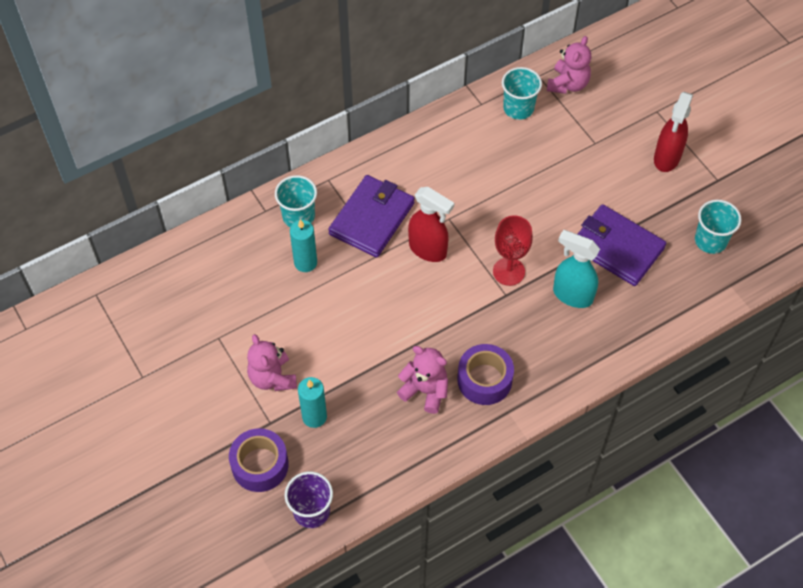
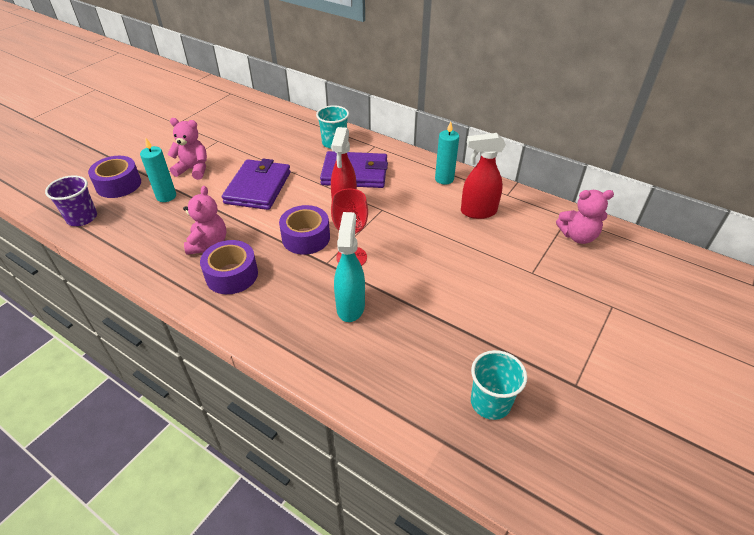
camera: 65 degrees right, 15 degrees down
(272, 378) = (193, 169): pink teddy bear -> pink teddy bear turned 60 degrees clockwise
(305, 262) = (297, 156): turquoise candle -> turquoise candle (444, 179)
(460, 300) = (306, 237): none -> purple tape
(518, 108) = (523, 215): turquoise cup -> none
(617, 247) = (425, 323): purple wallet -> purple wallet (258, 187)
(666, 158) = (563, 331): red spray bottle -> red spray bottle (477, 212)

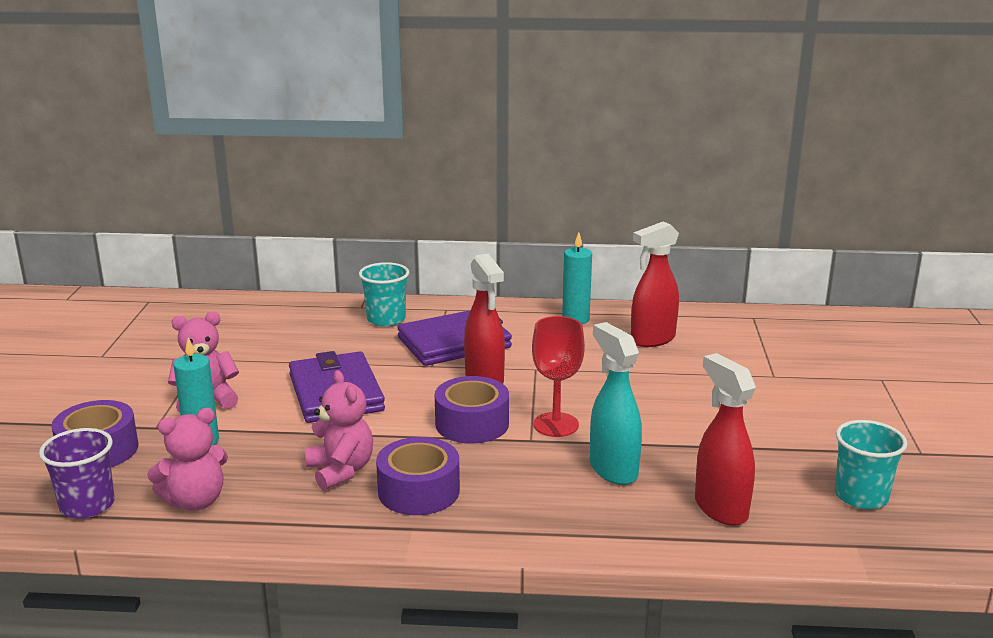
camera: 30 degrees left, 20 degrees down
(385, 367) = (720, 508): none -> red spray bottle
(578, 236) = (782, 331): pink teddy bear -> pink teddy bear (195, 501)

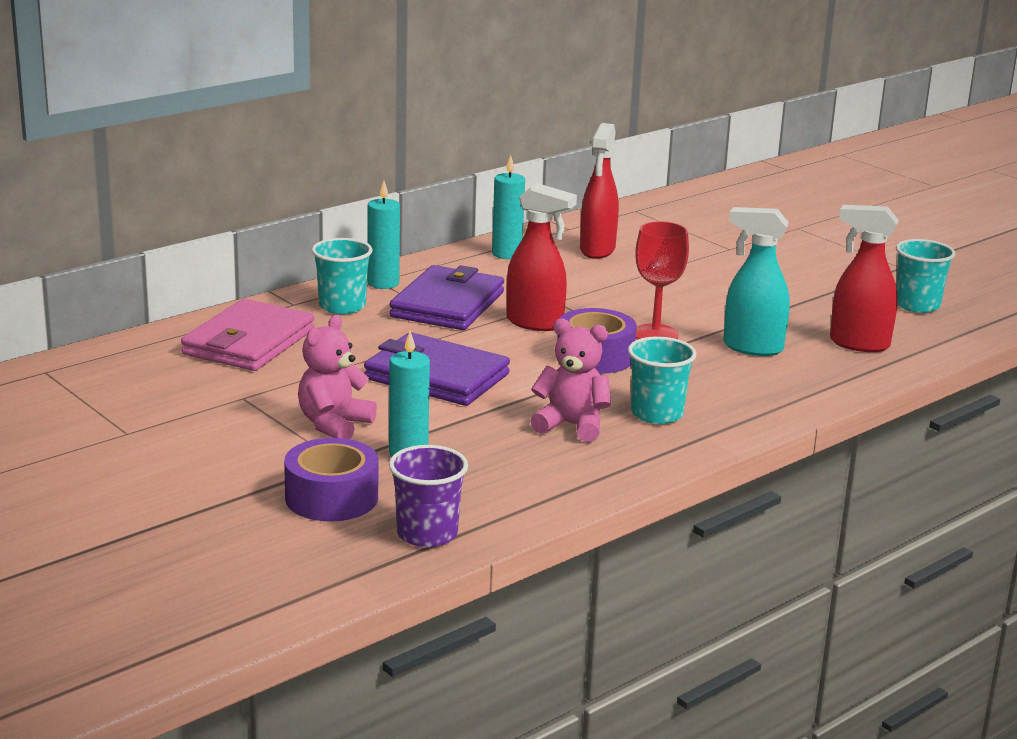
camera: 45 degrees left, 0 degrees up
(195, 501) = (509, 492): pink teddy bear -> none
(282, 323) = (248, 342): none -> pink wallet
(418, 491) = (657, 414): purple tape -> turquoise cup
(445, 312) = (383, 283): none -> turquoise candle

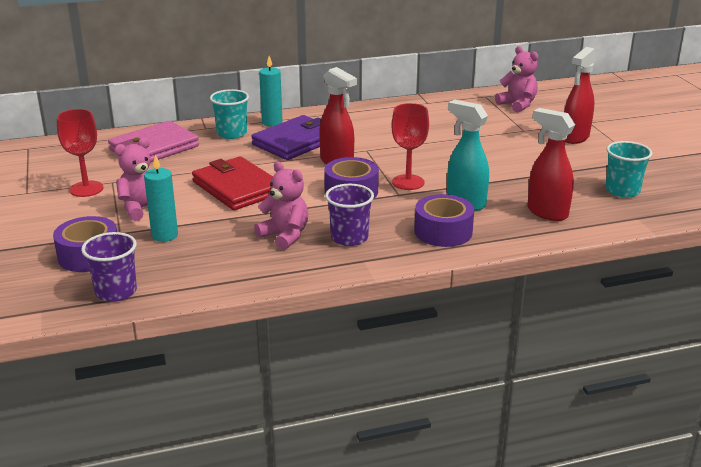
camera: 25 degrees right, 5 degrees up
(215, 413) = (86, 189): none -> red goblet
(436, 376) = (237, 188): purple wallet -> red wallet
(506, 254) = (369, 114): turquoise candle -> none
(597, 250) = (430, 119): red spray bottle -> red spray bottle (575, 138)
(657, 414) = (349, 238): turquoise cup -> purple cup
(688, 217) = (517, 105): none -> pink teddy bear
(762, 386) = (443, 231): none -> purple tape

